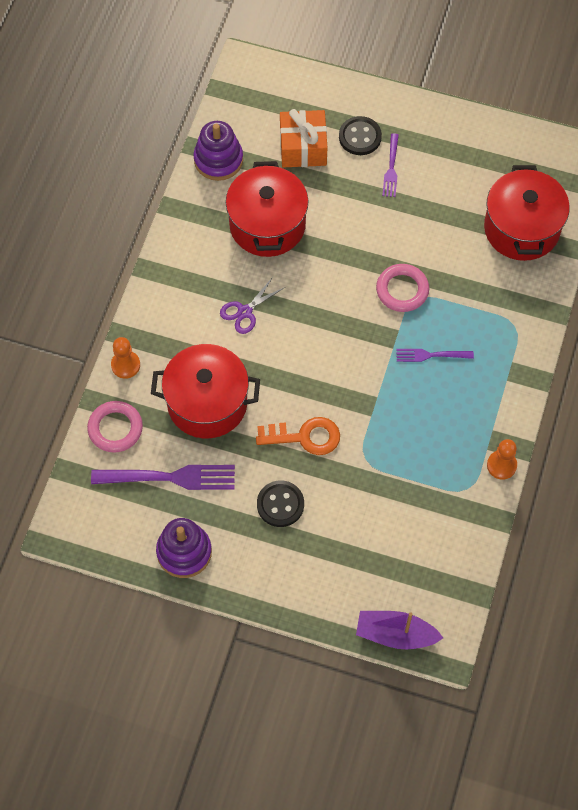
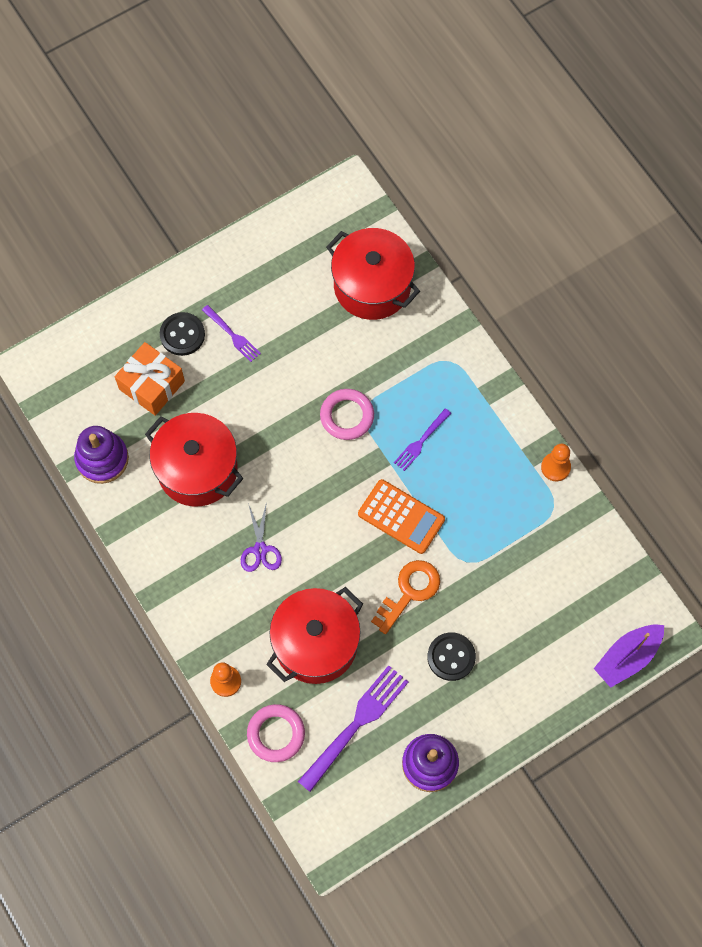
camera: 50 degrees left, 5 degrees up
(358, 386) = (401, 517): none -> orange calculator

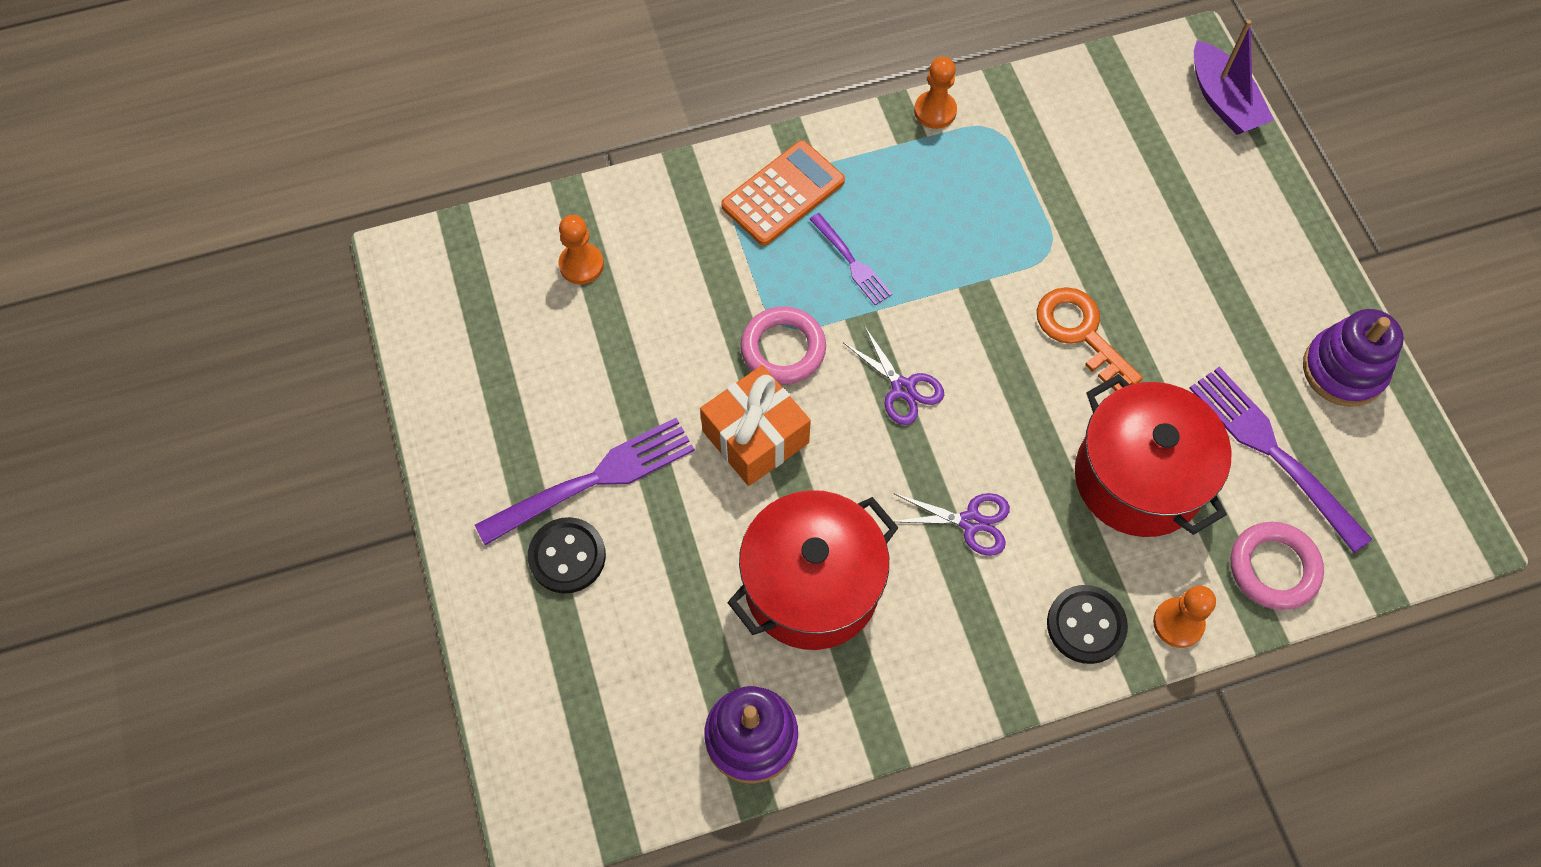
camera: 75 degrees left, 5 degrees down
(152, 385) = (642, 625): orange gift -> orange gift (755, 437)
(232, 335) = (594, 480): purple fork -> purple fork, size x1.80
(339, 492) = (903, 388): none -> purple scissors
(372, 286) = (581, 265): red pot -> orange pawn
(401, 517) = (962, 316): orange calculator -> orange calculator (783, 194)
(451, 657) = (1189, 304): black button -> black button (1086, 625)

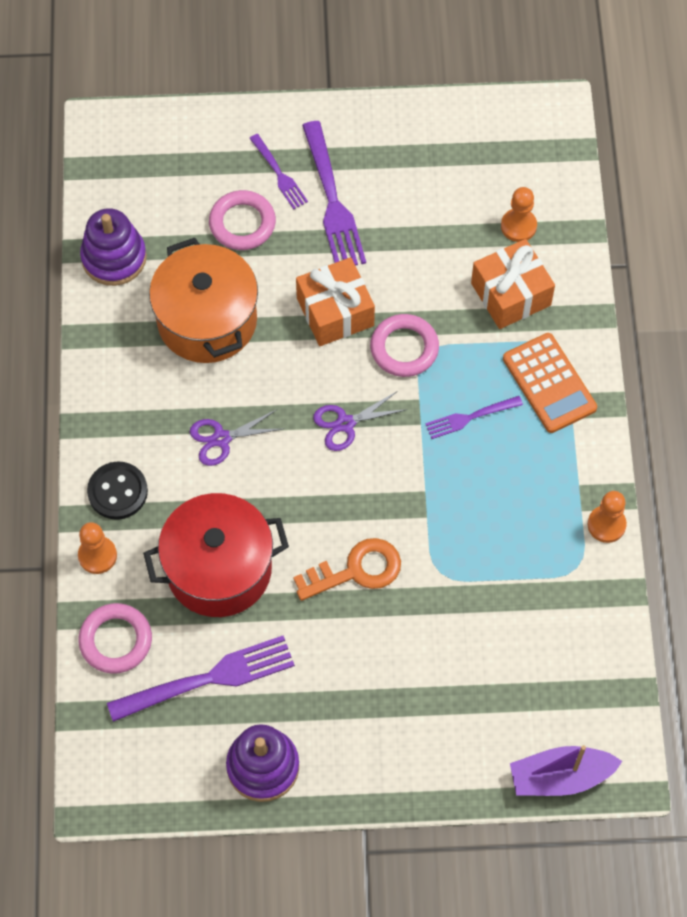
camera: 105 degrees right, 0 degrees up
(567, 556) = (279, 174): black button -> purple fork
(655, 582) = (242, 223): none -> pink ring
(678, 254) = (511, 294): none -> orange gift
(812, 586) = (207, 320): red pot -> orange pot
(971, 522) = (221, 439): purple scissors -> purple scissors turned 45 degrees clockwise

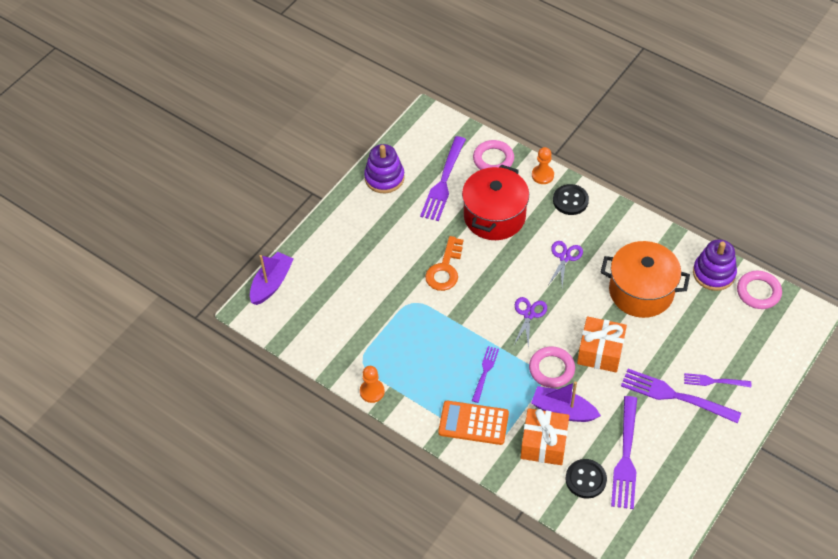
camera: 130 degrees right, 10 degrees down
(242, 223) = (692, 343): pink ring -> pink ring (758, 292)
(450, 301) = (563, 410): none -> purple boat
(455, 205) = (626, 456): none -> purple fork
(518, 226) = (585, 479): orange pawn -> black button

